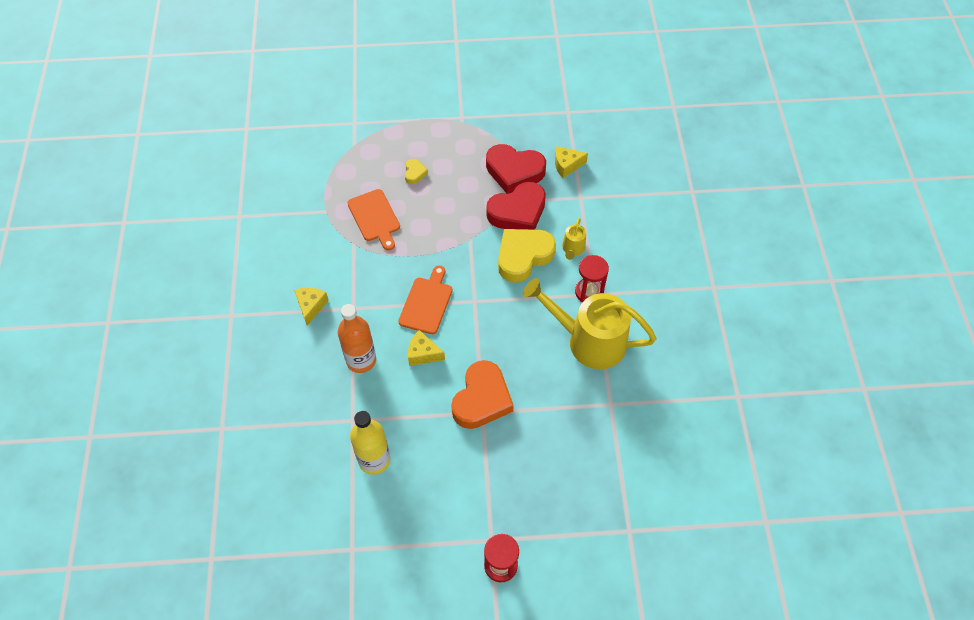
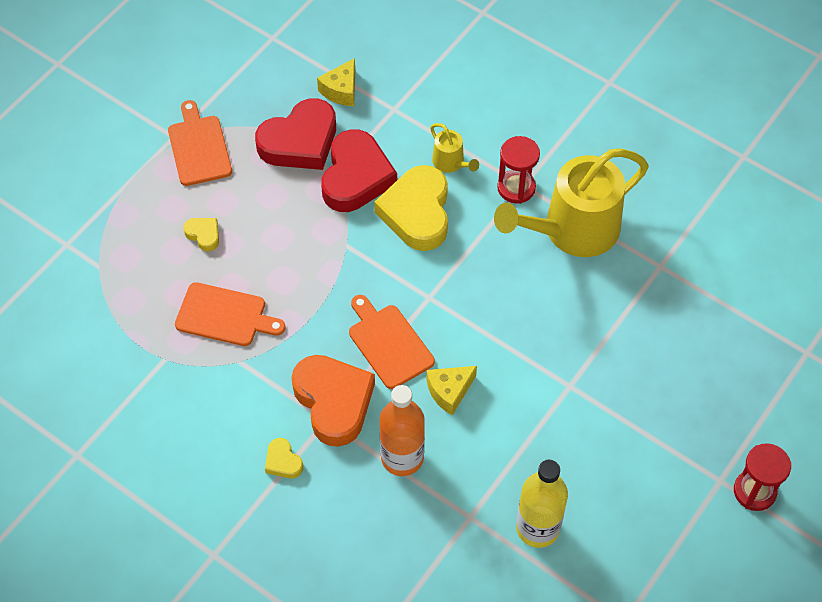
camera: 50 degrees left, 0 degrees up
(311, 306) = (283, 461): yellow cheese -> yellow heart
(465, 132) = (199, 147): none -> orange cutting board
(482, 399) = (554, 375): orange heart -> orange heart (333, 402)

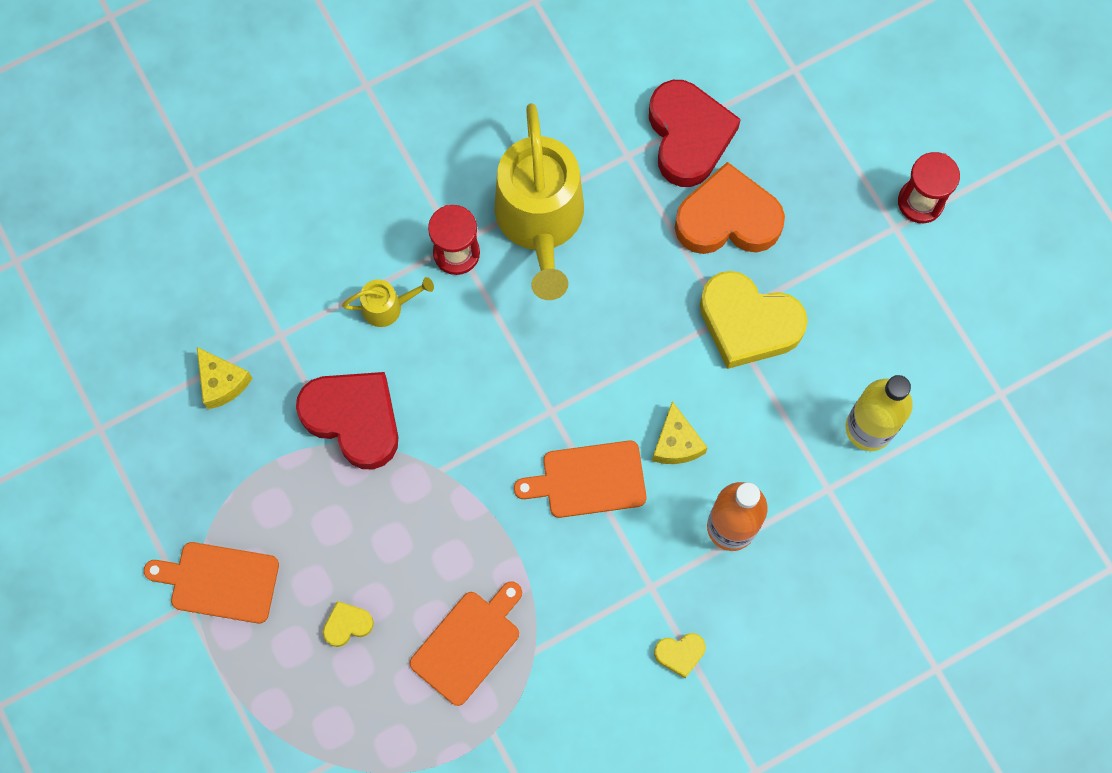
camera: 65 degrees left, 15 degrees up
(300, 141) = (271, 461): red heart -> red heart (688, 136)
(333, 402) = (633, 569): orange heart -> orange heart (727, 218)
(417, 213) = (436, 374): yellow heart -> yellow heart (748, 323)

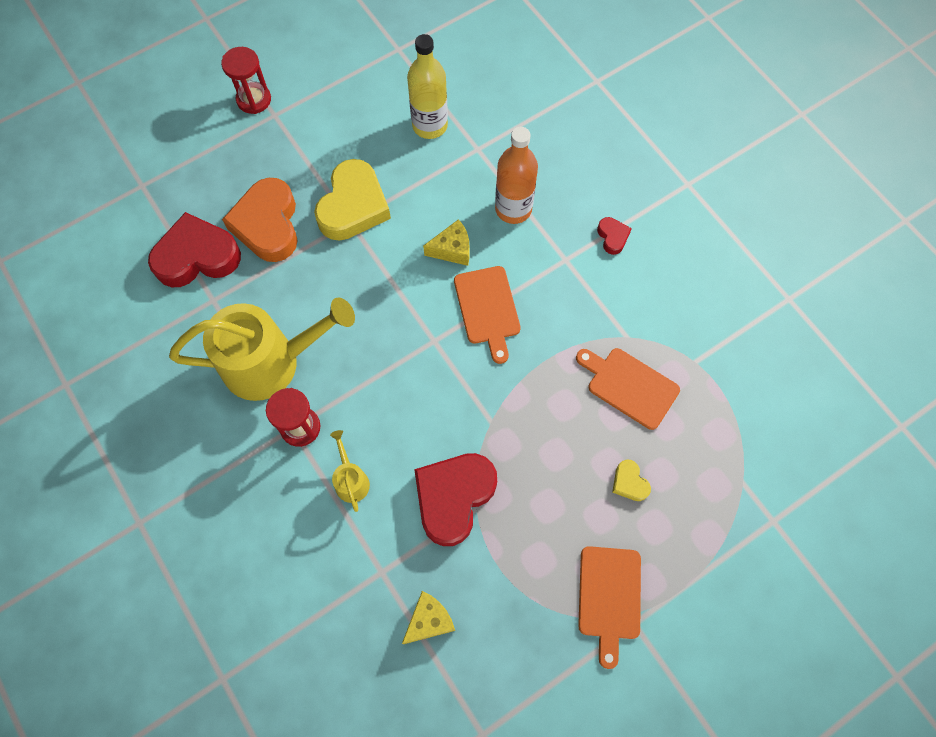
camera: 95 degrees left, 5 degrees down
(680, 654) = (612, 237): yellow heart -> red heart

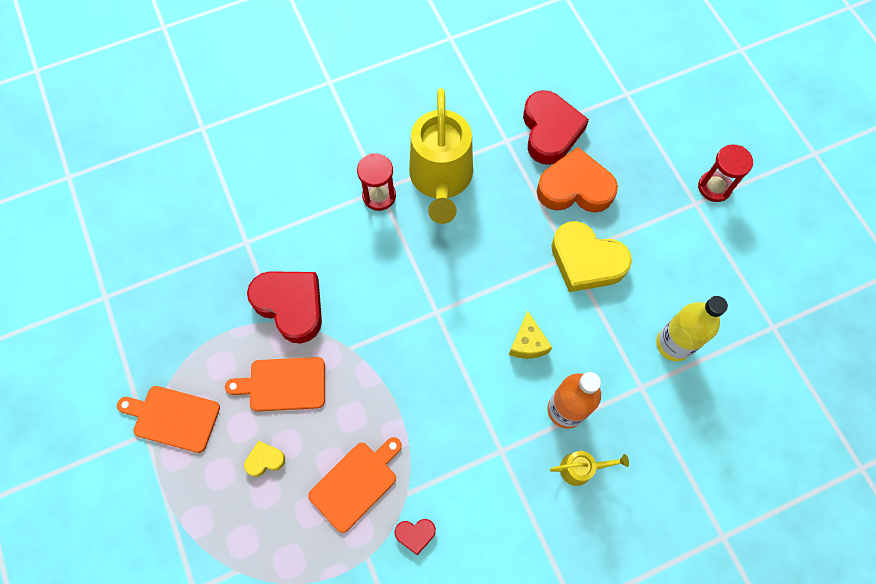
camera: 100 degrees right, 0 degrees up
(351, 480) = (325, 228): yellow watering can -> yellow watering can (581, 468)
(429, 620) = (199, 271): yellow cheese -> none
(487, 309) = (460, 365): orange cutting board -> orange cutting board (283, 384)
(612, 237) = (520, 506): red heart -> red heart (415, 534)

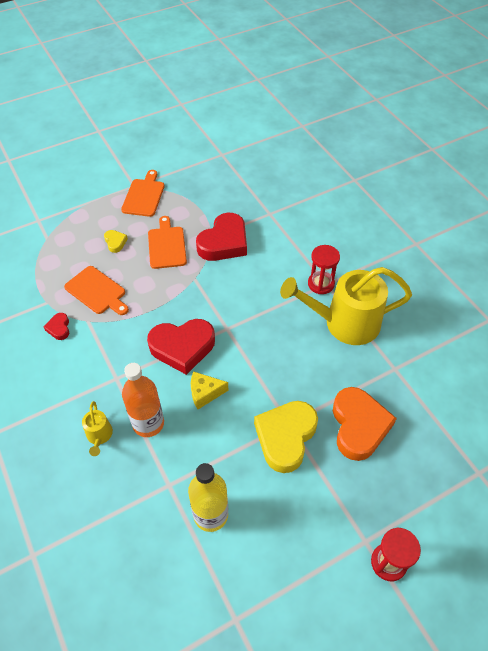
camera: 85 degrees right, 15 degrees down
(550, 131) = (414, 403): red heart -> red heart (182, 347)

